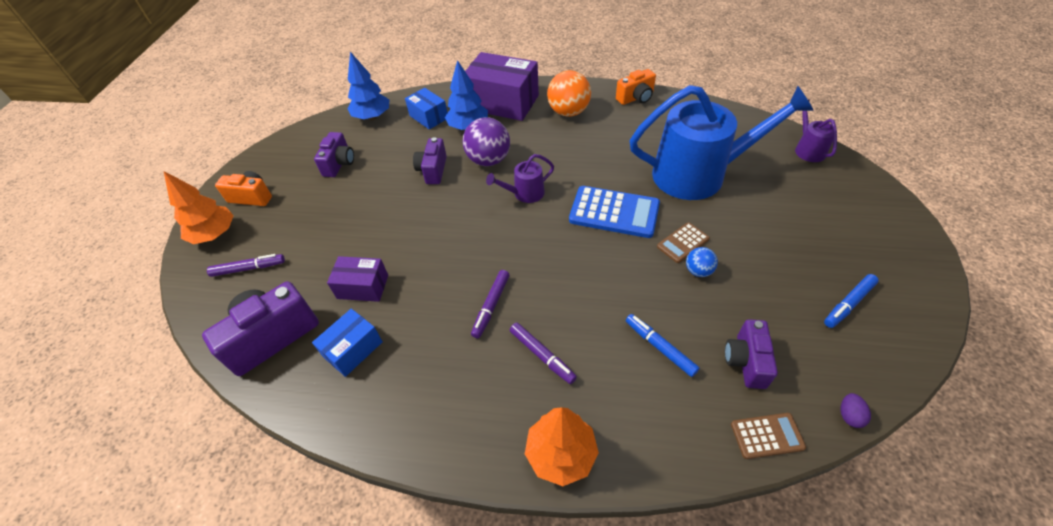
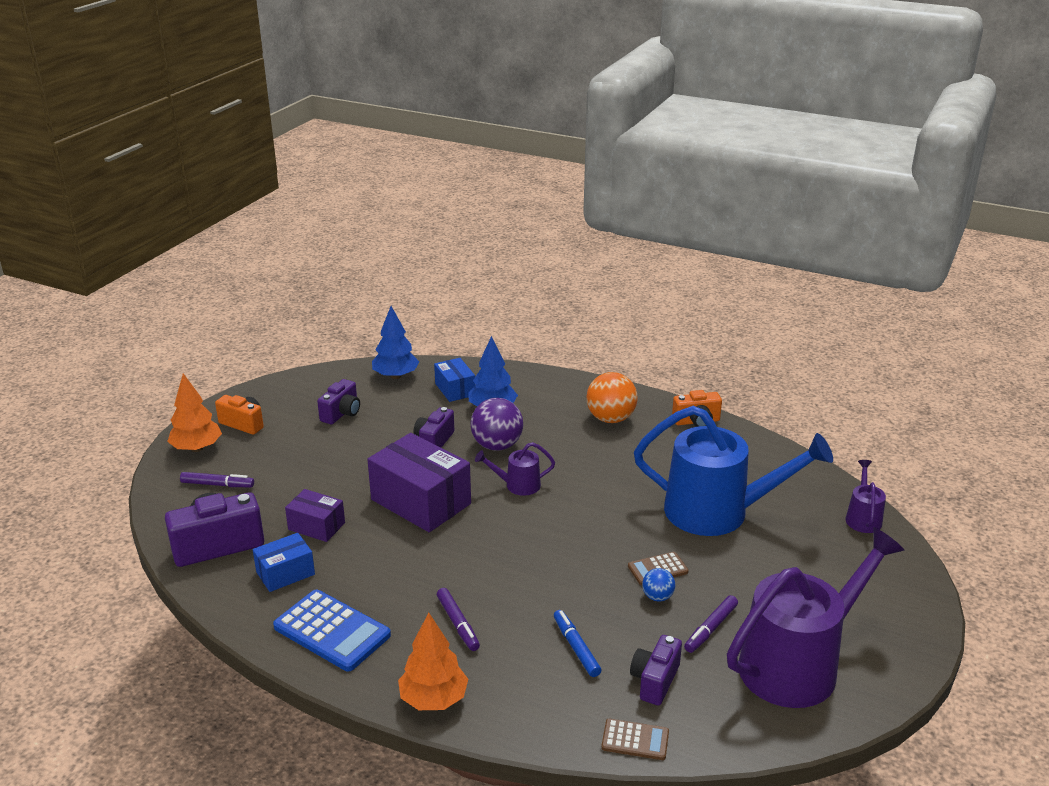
camera: 15 degrees right, 20 degrees down
(491, 306) = (430, 573): purple marker -> purple marker (710, 628)
(503, 102) = (543, 393): purple box -> purple box (421, 501)
(614, 212) = (602, 525): blue calculator -> blue calculator (332, 631)
(848, 304) = (797, 664): blue marker -> purple watering can
(849, 415) = (728, 748): purple egg -> none

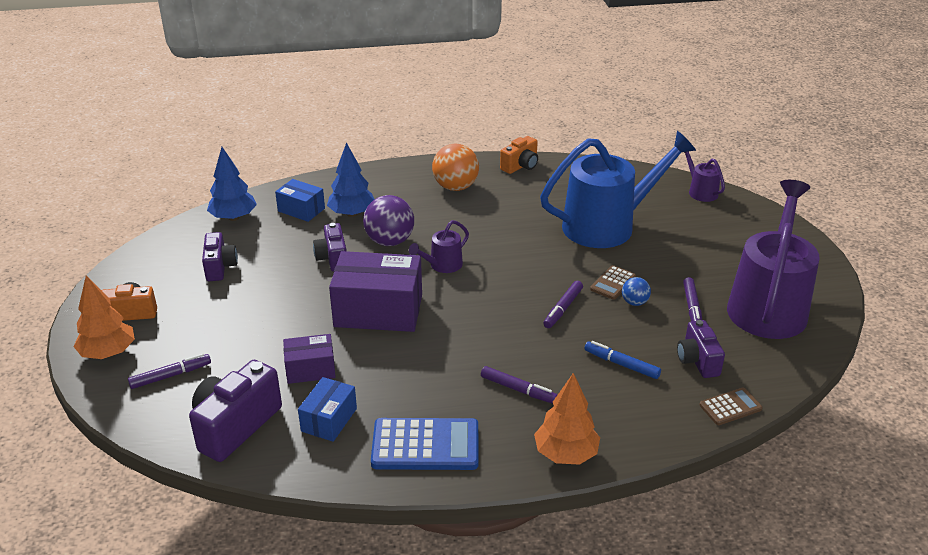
camera: 35 degrees left, 5 degrees up
(581, 571) = (563, 308): none -> purple marker

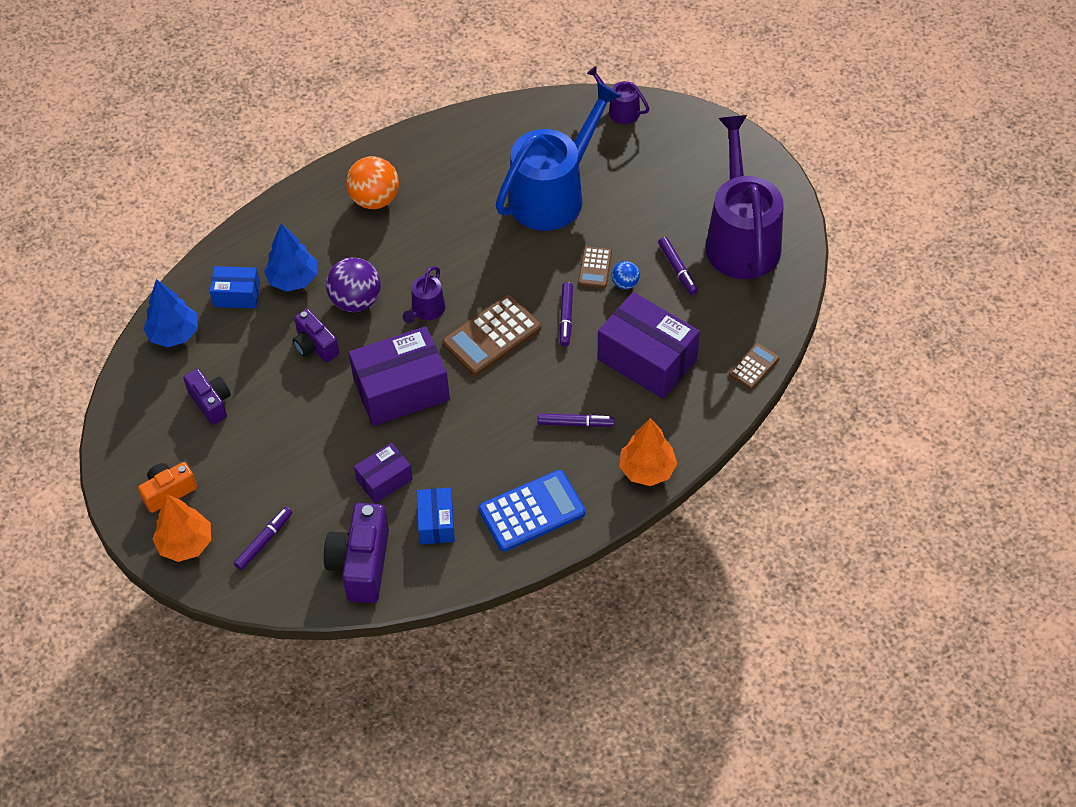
camera: 25 degrees left, 20 degrees up
(486, 300) = (492, 336): none -> brown calculator
(520, 166) = (424, 142): orange camera -> none
(621, 364) = (647, 359): blue marker -> purple box
(697, 361) = (707, 328): purple camera -> none

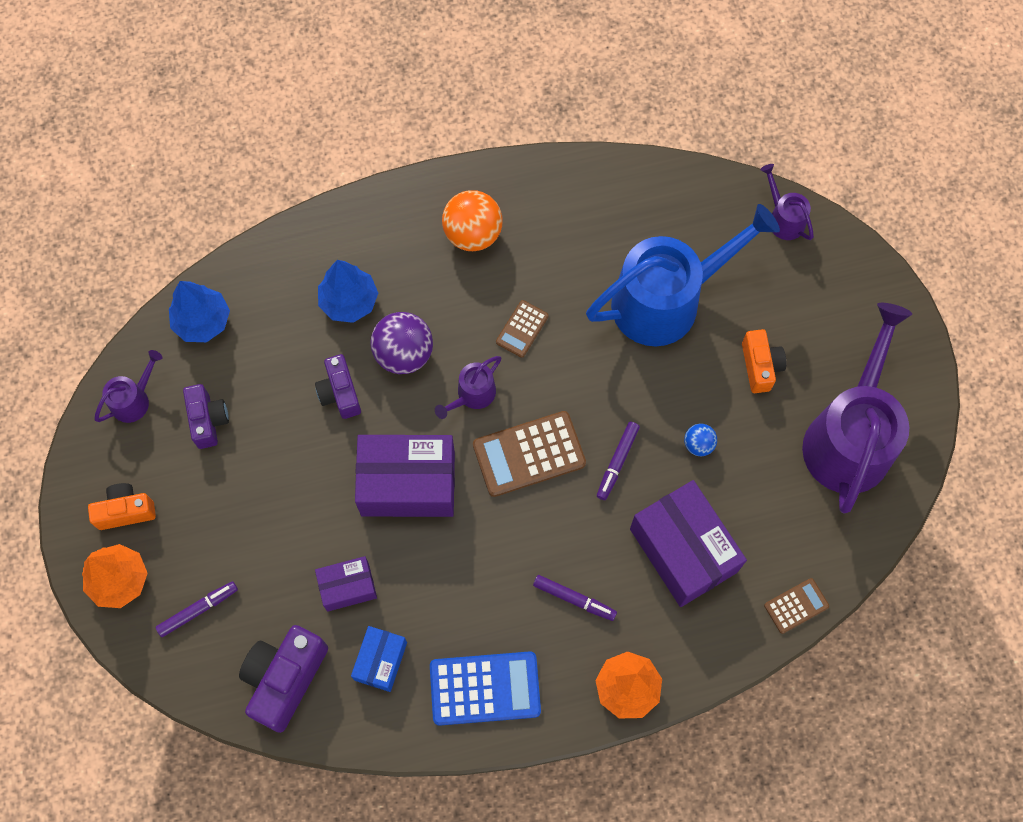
camera: 20 degrees right, 15 degrees up
(139, 409) = (134, 400): none -> purple watering can
(237, 295) = (284, 298): blue box -> none
(595, 267) = (674, 411): brown calculator -> brown calculator (522, 329)
(648, 214) = (760, 366): none -> orange camera
(677, 269) = (763, 448): purple marker -> none

